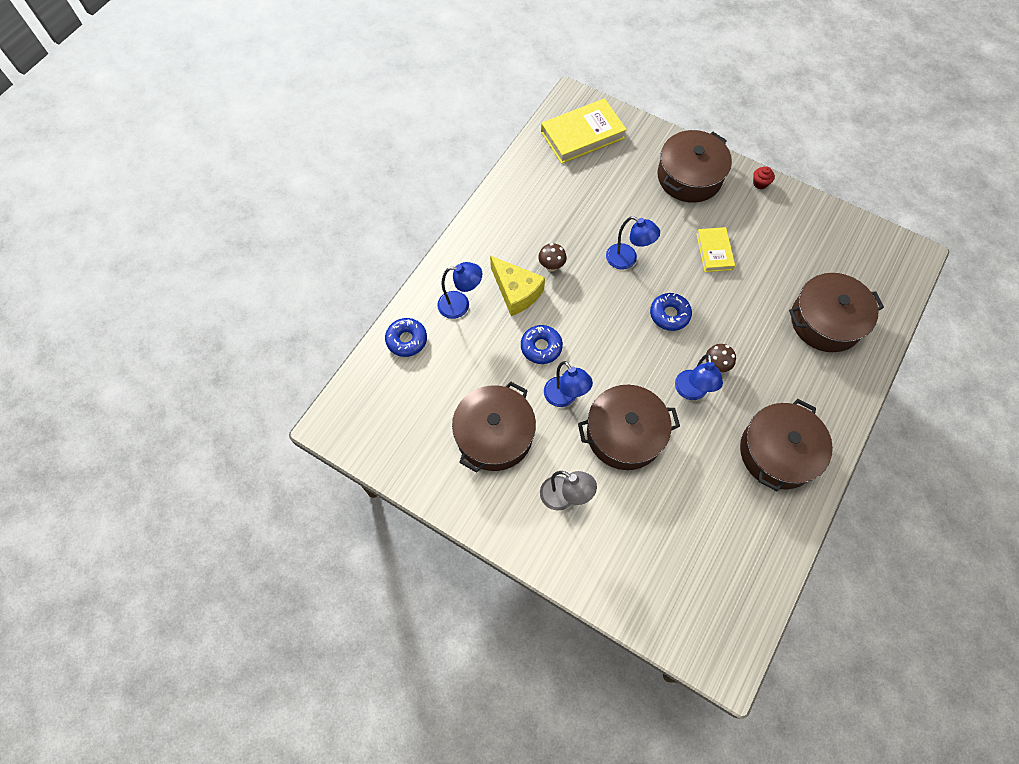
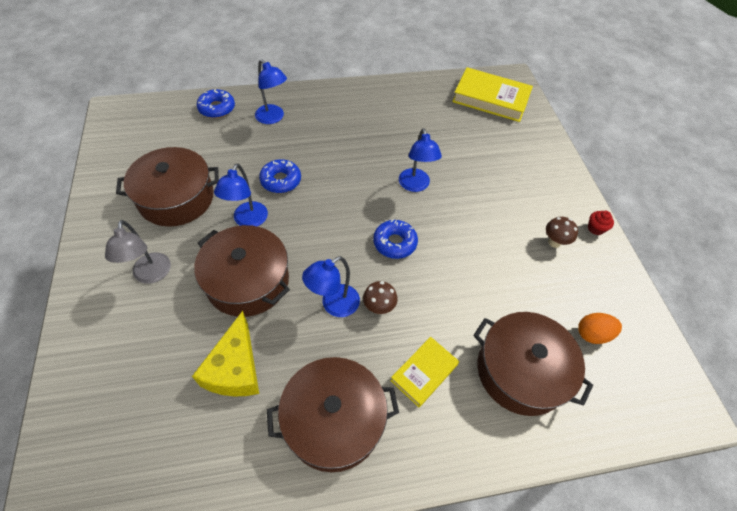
camera: 45 degrees right, 10 degrees down
(516, 292) = (315, 140): yellow cheese -> yellow cheese (235, 368)
(551, 266) = (358, 146): brown mushroom -> brown mushroom (554, 242)
(689, 177) = (538, 178): brown pot -> none
(714, 251) = (490, 237): yellow book -> yellow book (424, 373)
(832, 260) = (592, 334): none -> orange egg

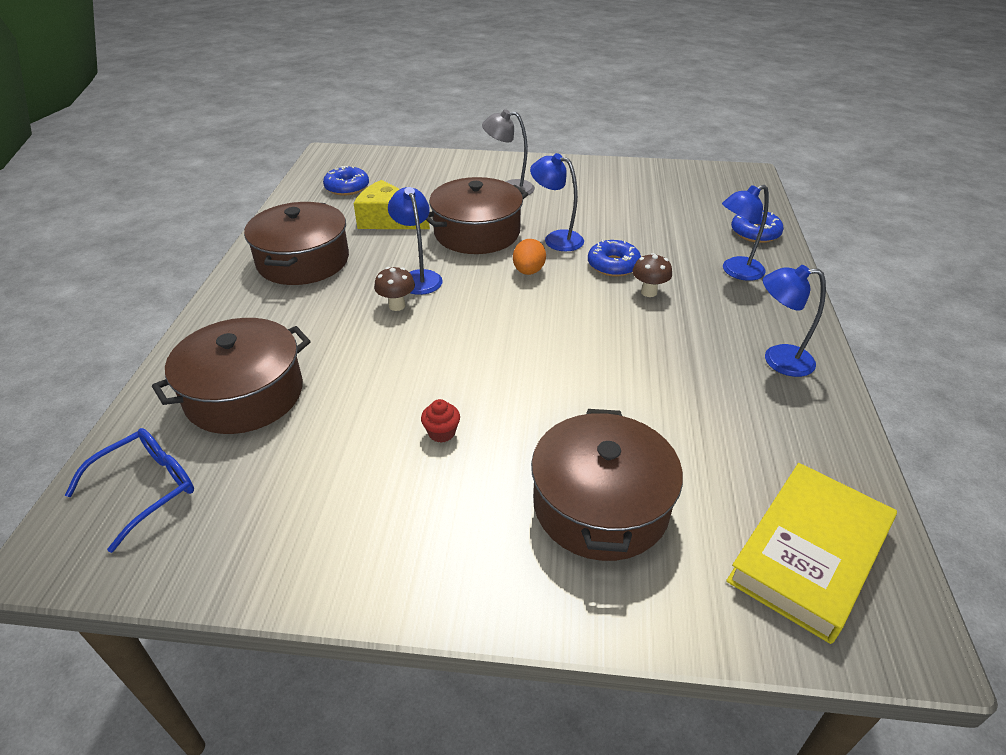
camera: 110 degrees right, 15 degrees down
(176, 198) = (602, 202): brown pot -> brown pot (600, 505)
(394, 243) = (479, 335): blue donut -> blue donut (347, 187)
(415, 185) = (574, 376): blue lamp -> blue lamp (778, 360)
(424, 373) = (302, 320): yellow book -> none
(554, 242) = (400, 509): brown mushroom -> brown mushroom (649, 292)
(592, 334) = (230, 487): orange egg -> orange egg (528, 271)
(595, 228) = (398, 590): red cupcake -> red cupcake (441, 432)
(624, 384) = (146, 489): none -> blue glasses

